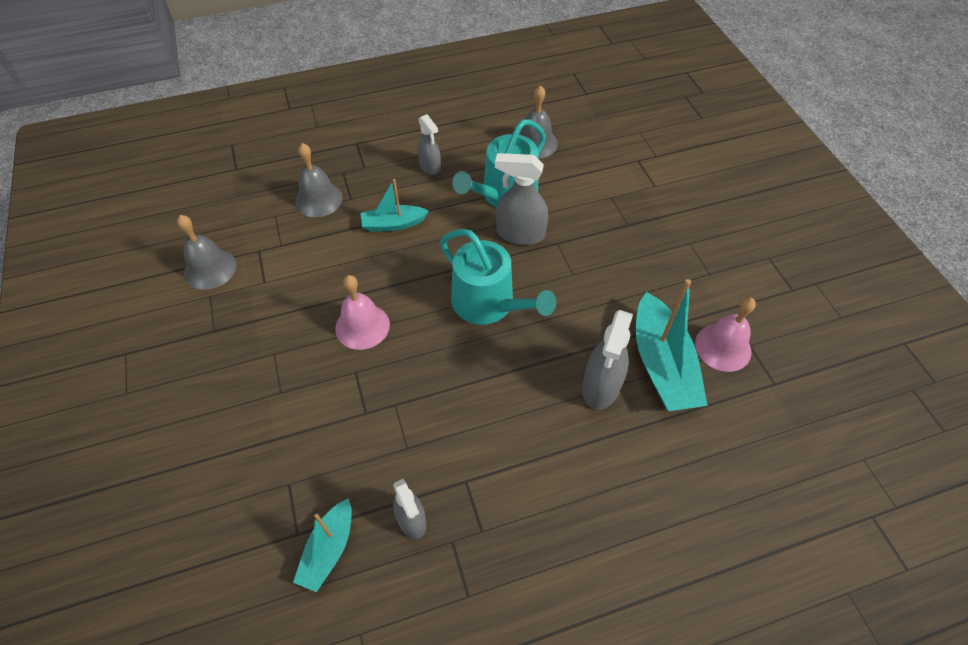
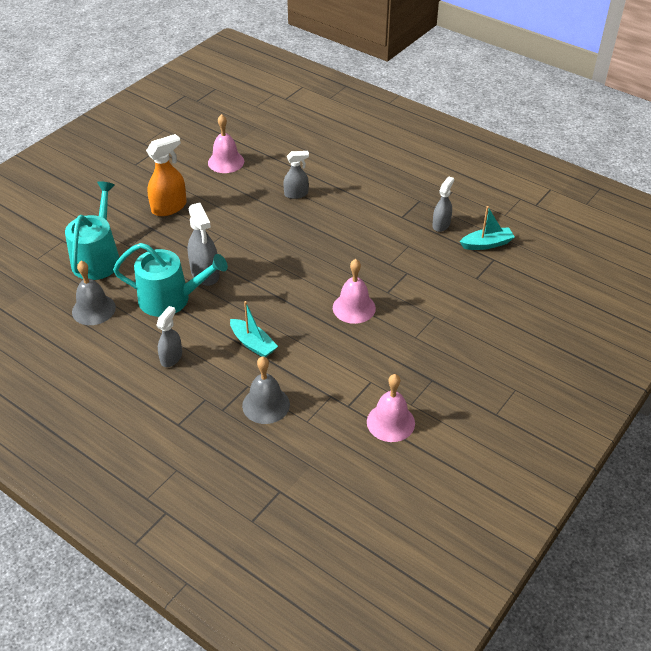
camera: 125 degrees left, 10 degrees down
(210, 269) = (390, 422): grey bell -> pink bell
(489, 304) = (280, 260): turquoise watering can -> turquoise watering can (98, 258)
(601, 386) = (296, 194): grey spray bottle -> grey spray bottle, size x0.65
(658, 253) = (169, 207): none -> orange spray bottle
(662, 365) = (259, 178): turquoise boat -> none

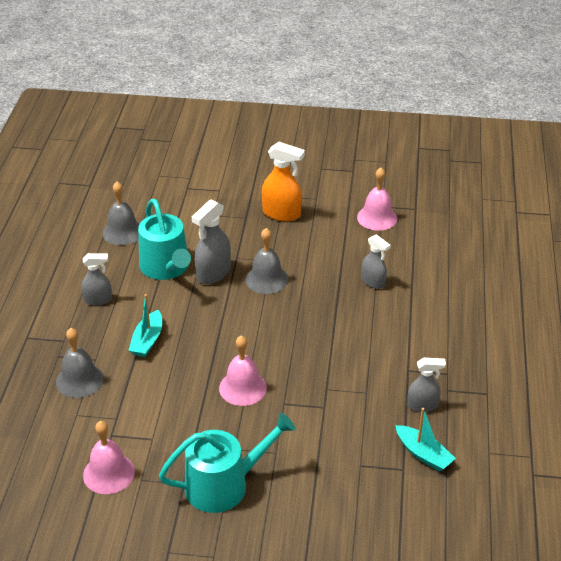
camera: 60 degrees right, 5 degrees down
(98, 258) = (184, 205): turquoise watering can -> turquoise watering can (224, 485)
(241, 247) = (266, 279): none -> grey bell

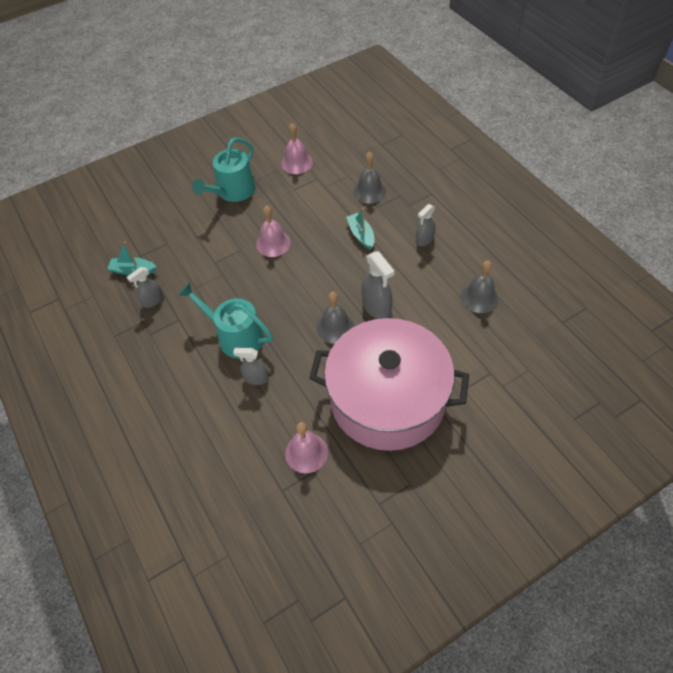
camera: 145 degrees right, 15 degrees up
(166, 268) = (413, 290): turquoise watering can -> turquoise watering can (235, 336)
(213, 273) = (376, 307): grey spray bottle -> grey spray bottle turned 150 degrees clockwise
(282, 213) = (387, 399): orange spray bottle -> pink pot

